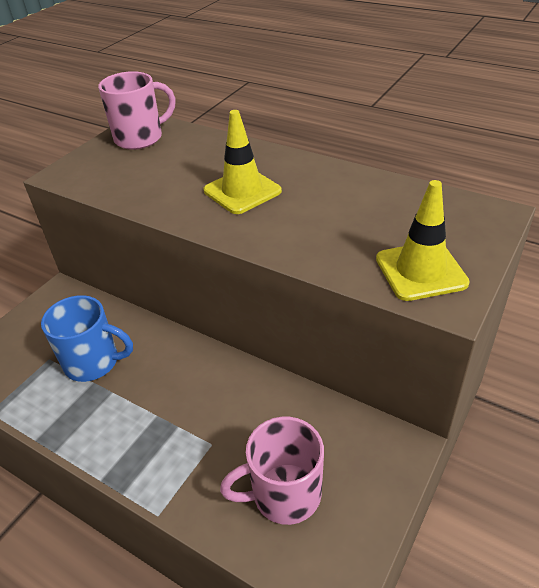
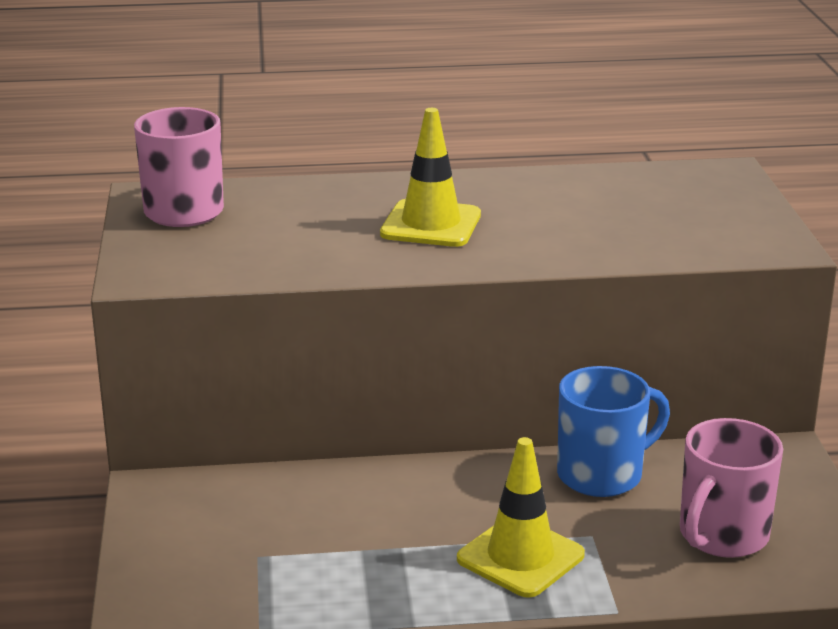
camera: 40 degrees left, 15 degrees down
(93, 362) = (330, 533): blue mug -> blue mug (602, 475)
(420, 271) = (725, 233): yellow traffic cone -> yellow traffic cone (520, 557)

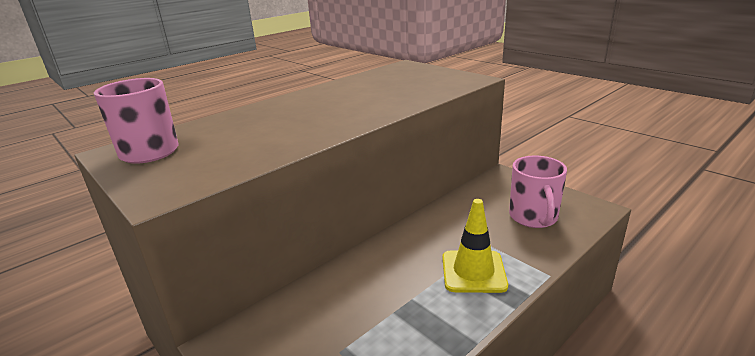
camera: 35 degrees left, 0 degrees up
(431, 224) = (312, 115): yellow traffic cone -> none
(602, 475) = (452, 214): blue mug -> none

